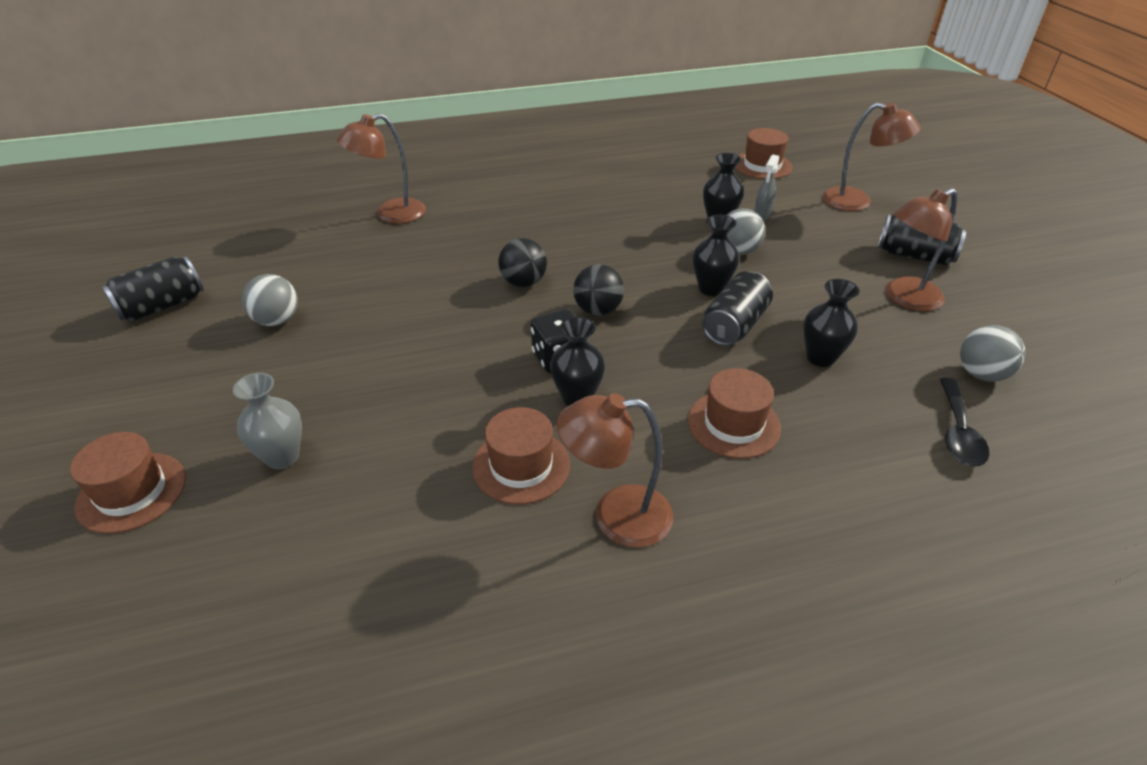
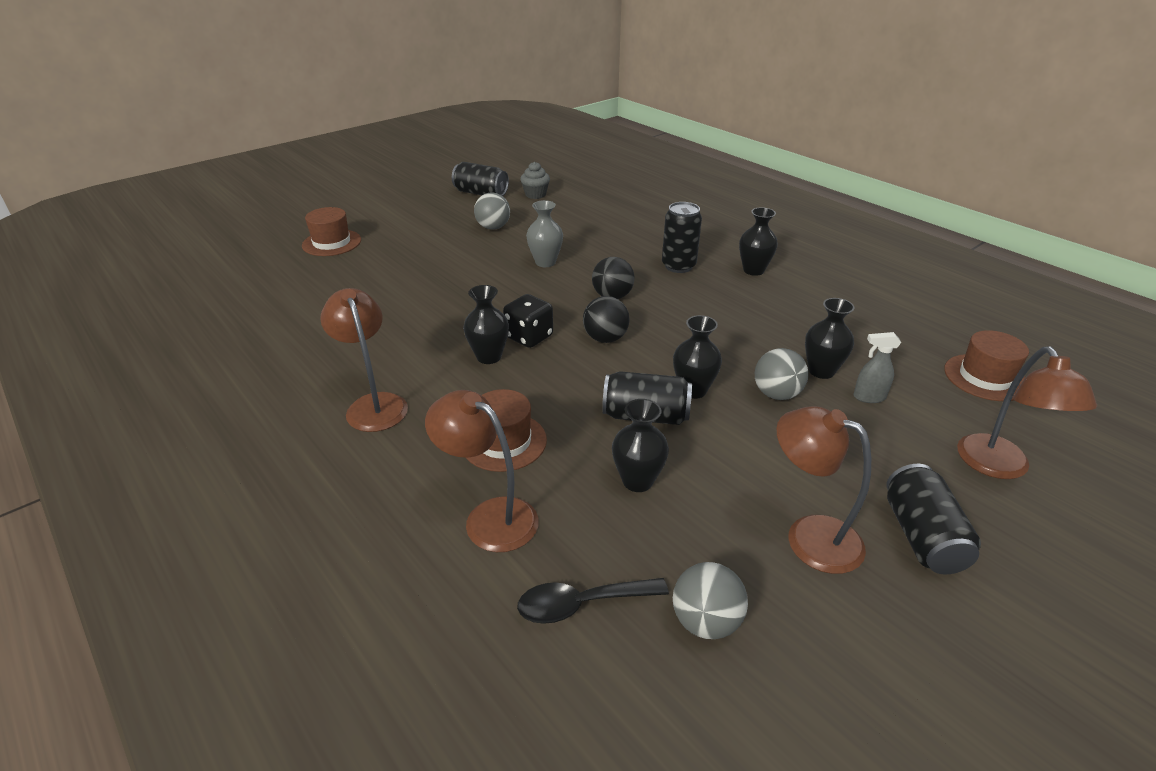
camera: 65 degrees right, 5 degrees down
(228, 265) = (535, 195): none -> grey cupcake
(282, 457) = (375, 271): grey vase -> grey vase (545, 262)
(391, 214) = (647, 221): brown lamp -> brown lamp (489, 517)
(501, 227) = (678, 266): none -> black can
(521, 466) = (405, 352): brown hat -> none
(545, 194) = (753, 270): none -> black vase

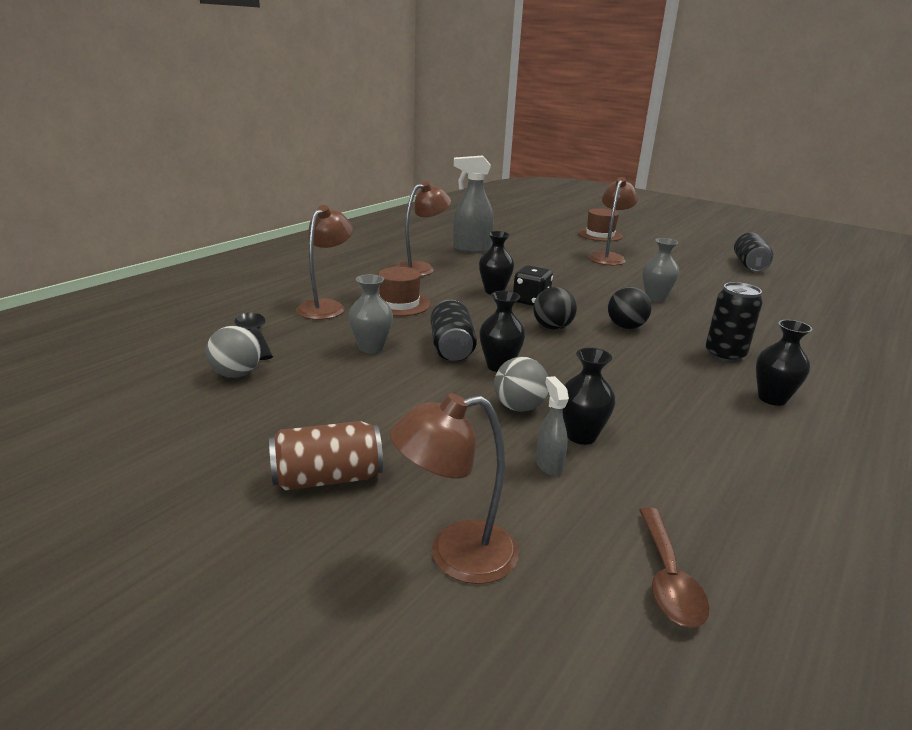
camera: 75 degrees right, 10 degrees down
(321, 348) = (471, 249): none -> grey spray bottle
(493, 227) = (691, 275): grey ball -> none
(535, 195) = (783, 284): grey cupcake -> none
(637, 481) = (371, 348): black vase -> grey vase
(809, 536) = (321, 417): brown lamp -> brown lamp (608, 257)
(922, 536) = (327, 478): black can -> brown can
(985, 377) = (668, 578): brown hat -> brown spoon

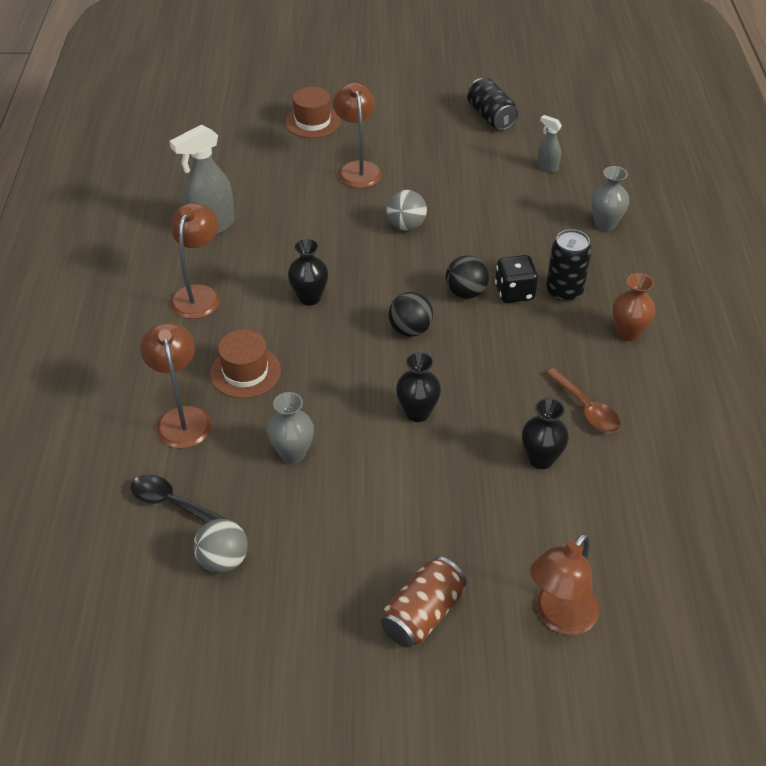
camera: 35 degrees left, 20 degrees up
(451, 348) = (357, 411): black can -> none
(519, 407) = (475, 455): grey ball -> grey ball (406, 226)
(531, 301) = (356, 296): black dice -> black dice (514, 292)
(548, 465) = (545, 503): grey spray bottle -> grey spray bottle (547, 167)
(655, 298) = (454, 227): grey vase -> grey vase (605, 224)
(668, 578) = (677, 553): brown spoon -> brown spoon (586, 409)
(772, 398) = (628, 333): black vase -> brown vase

